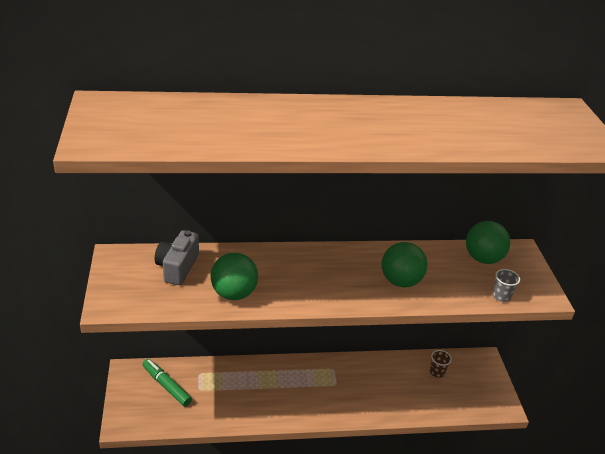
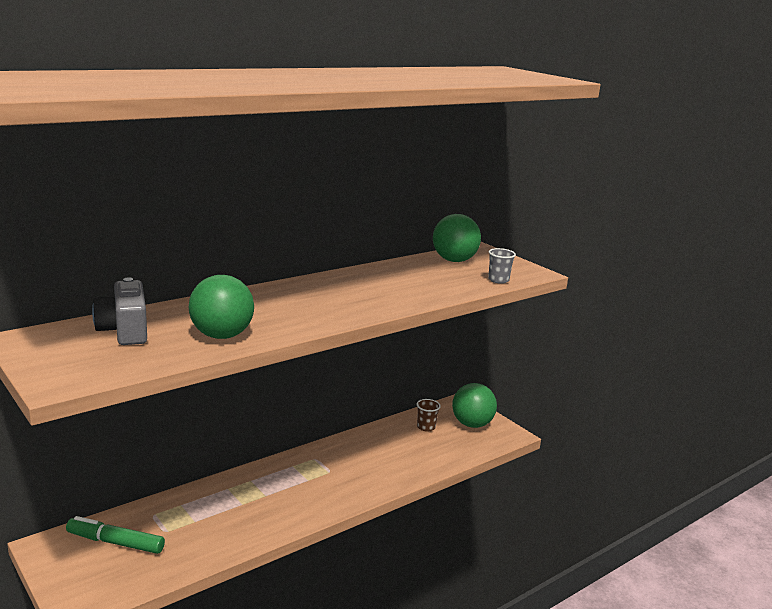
camera: 30 degrees left, 15 degrees down
(400, 281) = (395, 289): green ball -> green ball (472, 424)

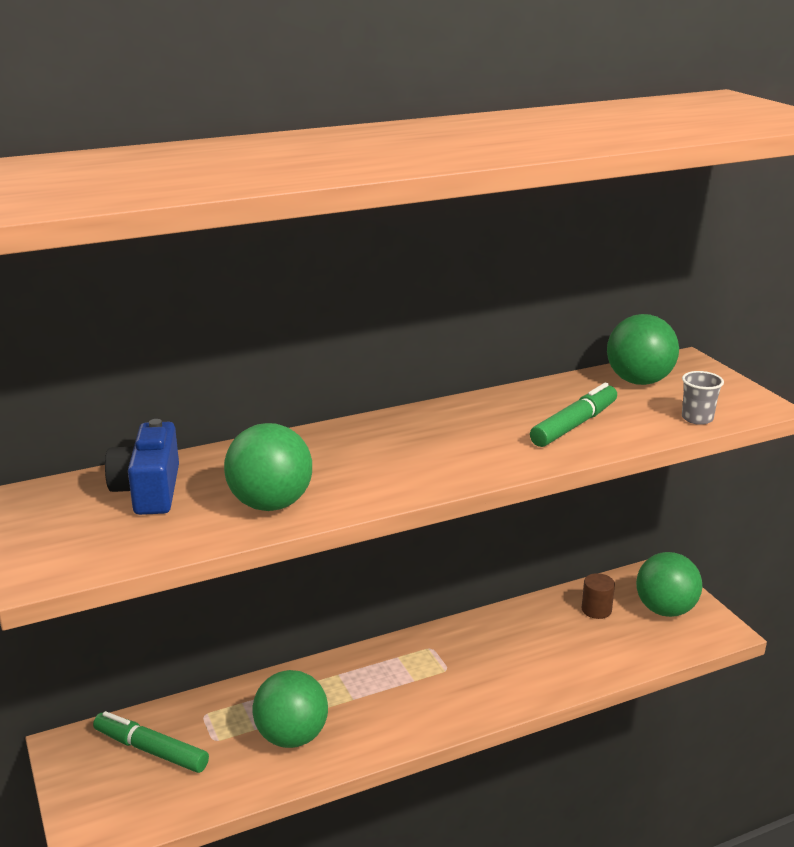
camera: 15 degrees right, 5 degrees up
(124, 330) = (149, 490): grey camera -> blue camera
(225, 524) = (292, 737): none -> green ball
(420, 285) = (574, 425): none -> green marker
(426, 427) = (596, 610): brown cup -> brown cylinder

